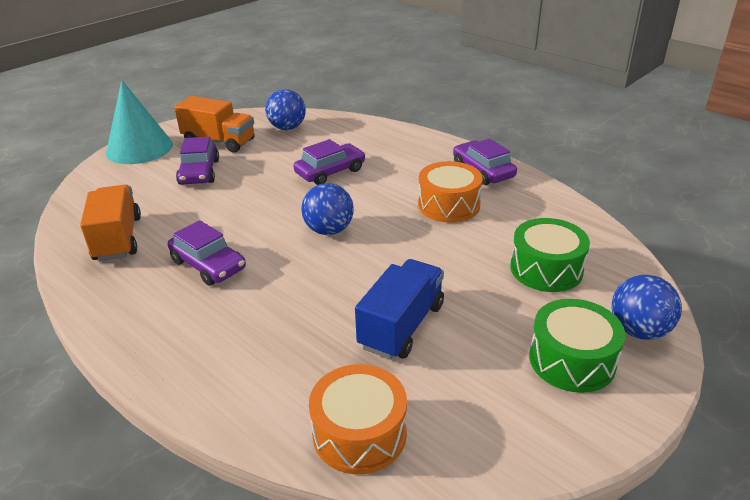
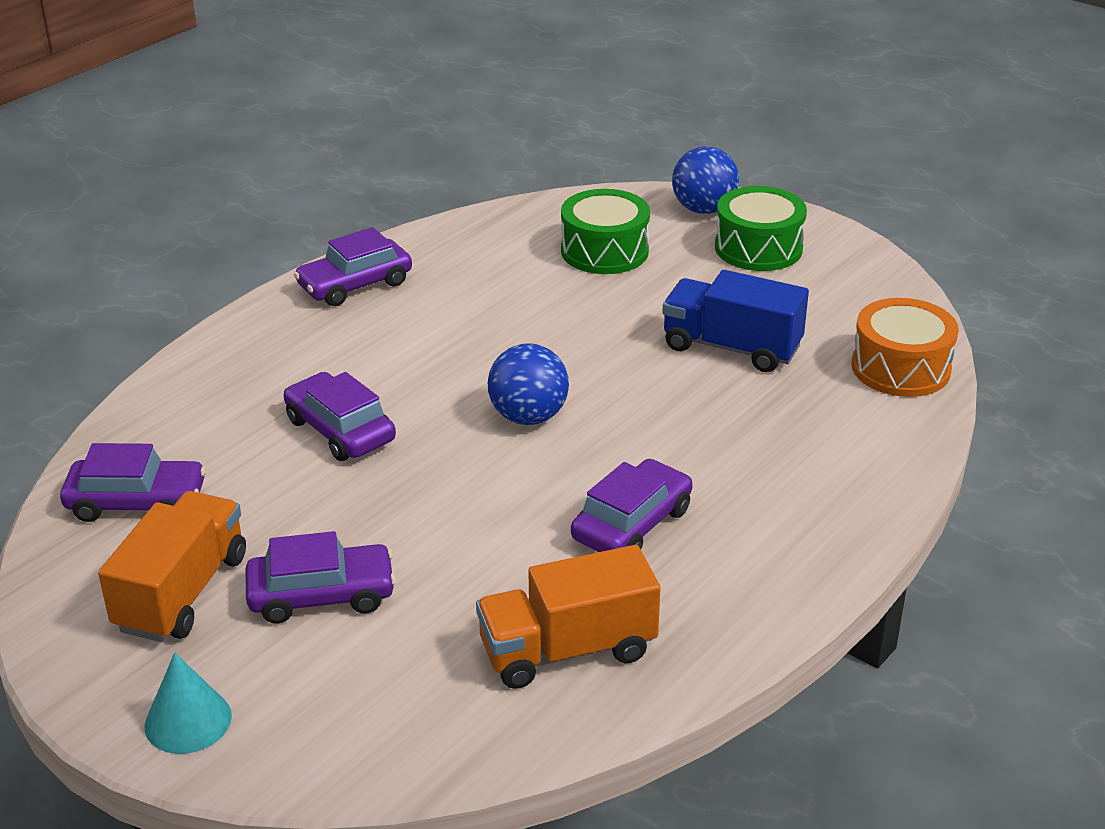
camera: 95 degrees left, 0 degrees up
(139, 148) = (188, 721): turquoise cone -> turquoise cone, size x0.54
(287, 128) = (137, 502): blue ball -> purple car
(449, 205) = (456, 314): orange drum -> none

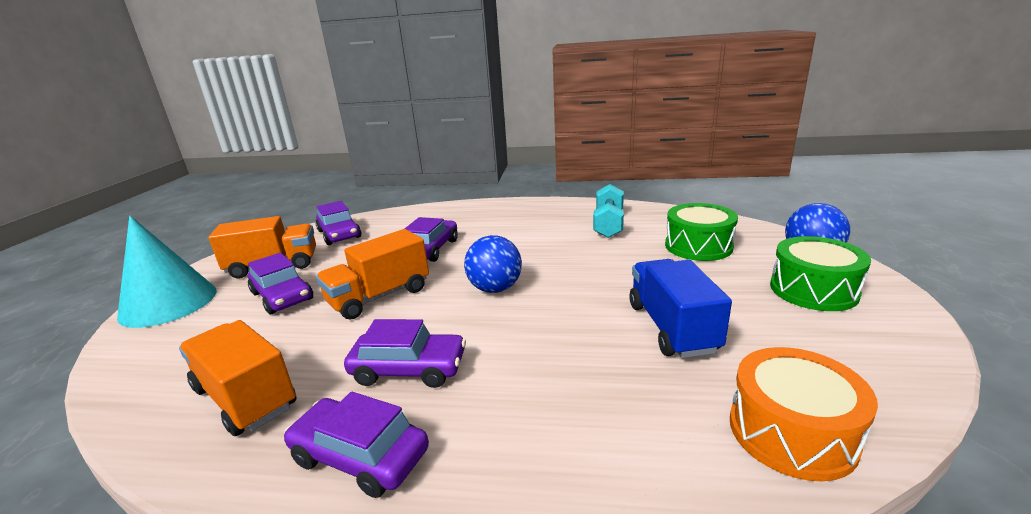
camera: 60 degrees right, 10 degrees down
(188, 721) = (168, 303): turquoise cone -> turquoise cone, size x1.84
(355, 285) = (556, 209): purple car -> purple car (360, 456)
(436, 508) = (379, 296): none -> orange truck
(466, 272) = (608, 224): none -> turquoise dumbbell

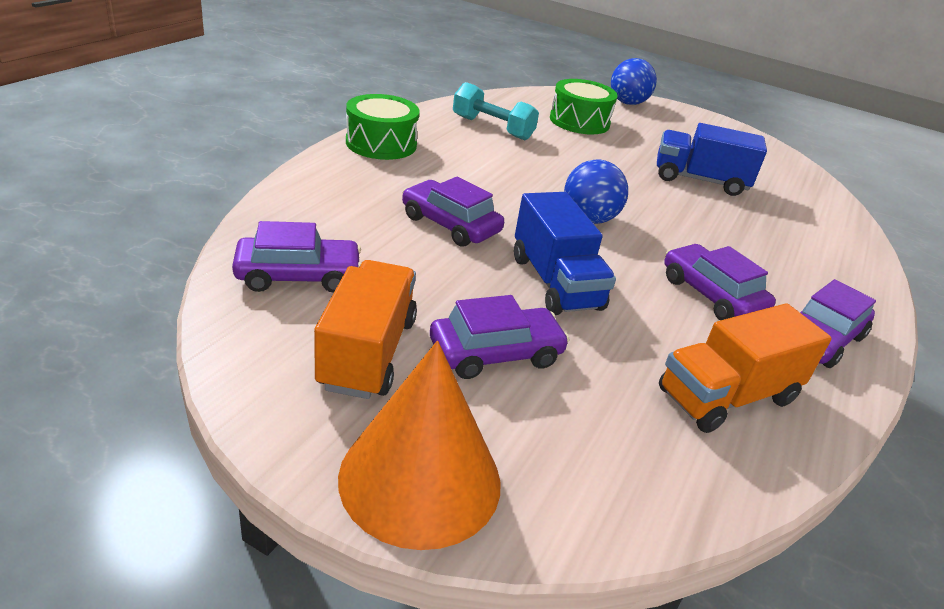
camera: 75 degrees left, 10 degrees up
(168, 303) = (420, 479): turquoise cone -> orange cone
(379, 296) = (555, 283): orange truck -> blue truck
(409, 369) = (711, 295): purple car -> purple car turned 60 degrees counterclockwise
(791, 432) = (815, 196): orange drum -> none
(813, 290) = (676, 125): green drum -> green drum (381, 143)

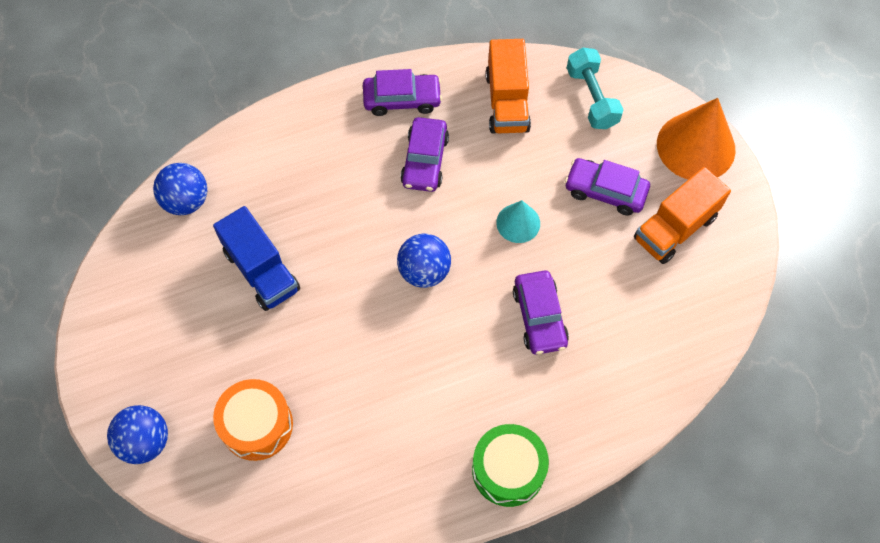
camera: 135 degrees left, 30 degrees up
(298, 276) = (680, 312): purple car -> none
(492, 128) = (369, 452): turquoise dumbbell -> turquoise dumbbell (592, 98)
(555, 283) = (518, 223): blue truck -> turquoise cone
(579, 121) = (257, 425): green drum -> orange drum
(727, 396) = (507, 102): orange truck -> orange truck turned 75 degrees clockwise
(813, 196) = (186, 201): none -> blue ball

